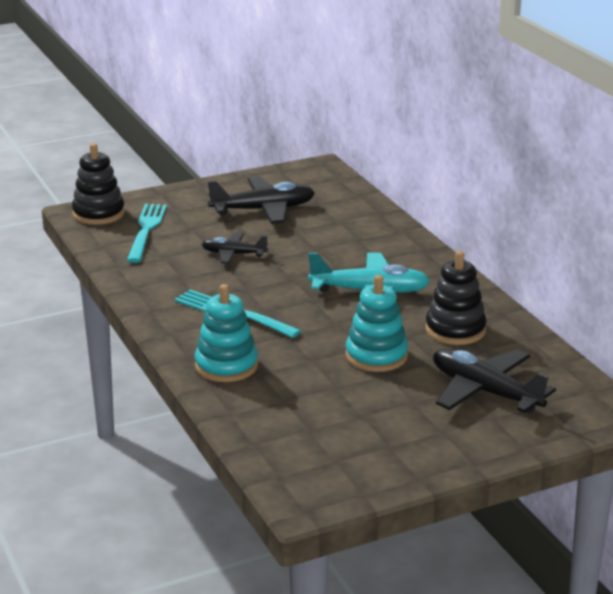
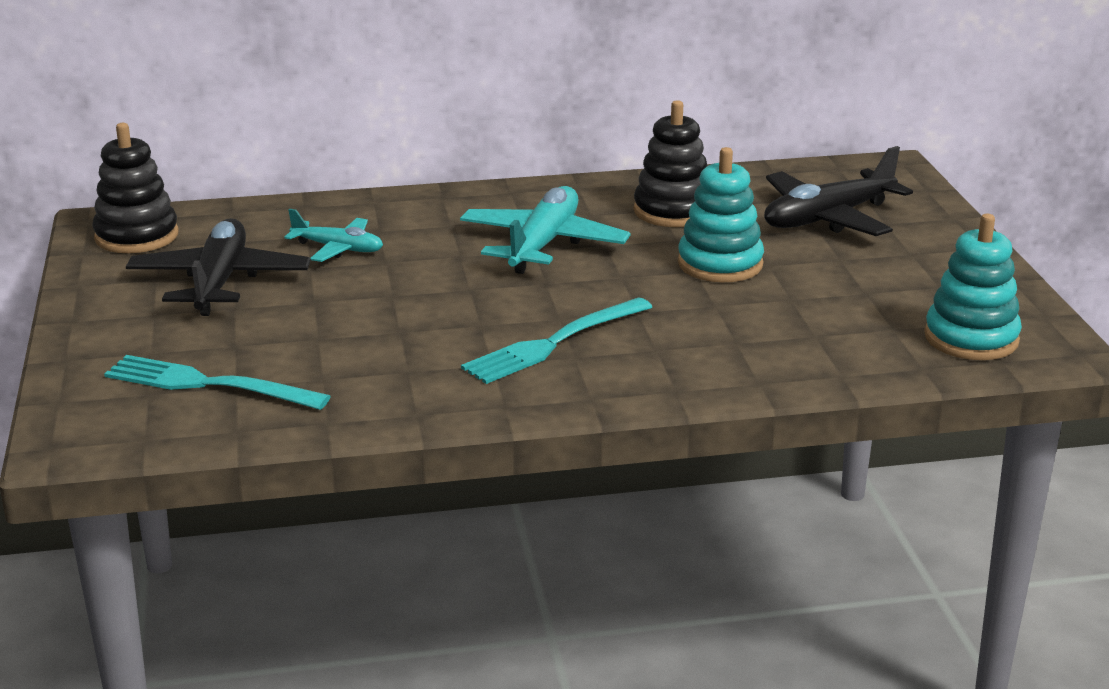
camera: 75 degrees left, 0 degrees up
(98, 213) = (96, 423): black stacking toy -> black stacking toy (137, 236)
(226, 366) = (709, 364): turquoise stacking toy -> turquoise stacking toy (971, 338)
(233, 254) = (357, 321): black plane -> none
(325, 232) = (338, 248): none -> turquoise plane

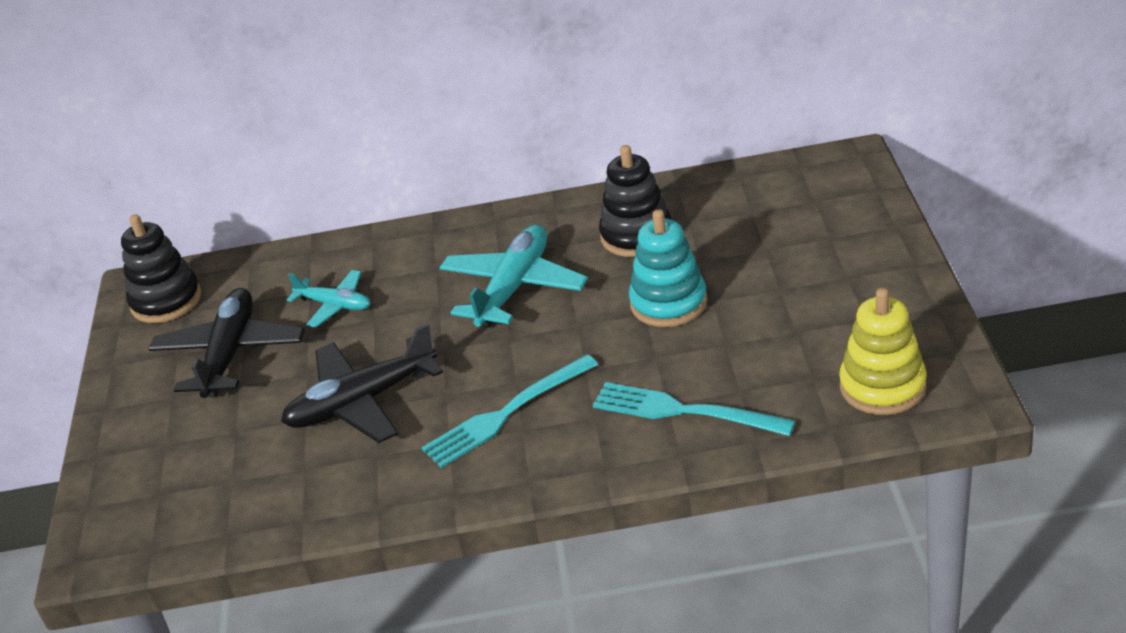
camera: 10 degrees right, 10 degrees up
(207, 384) = (208, 480): turquoise fork -> turquoise fork (683, 411)
(828, 218) = (778, 235): black plane -> black plane (362, 402)
(971, 338) = (882, 386): turquoise stacking toy -> yellow stacking toy

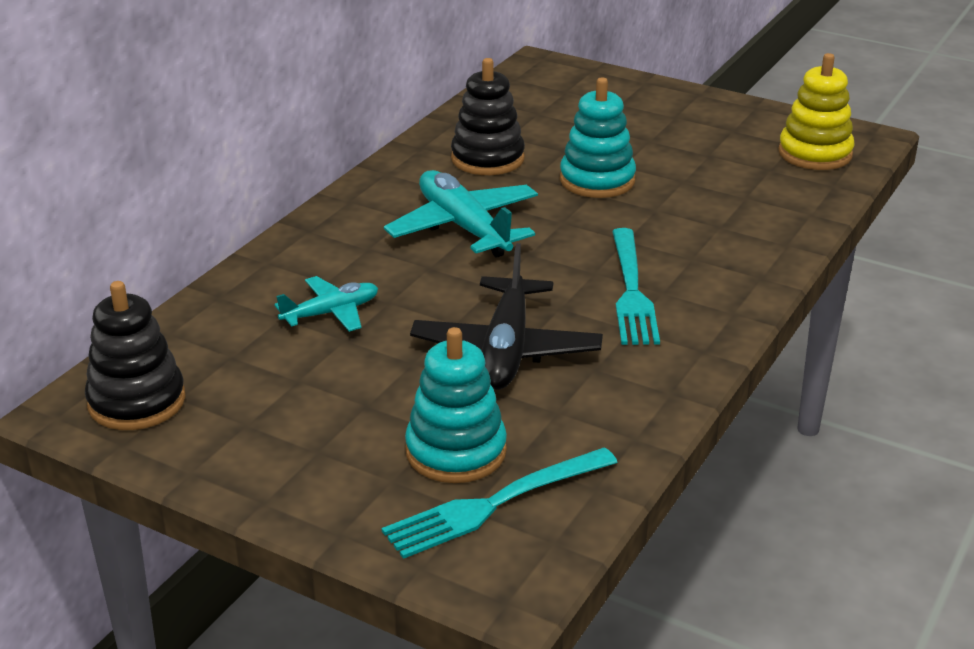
camera: 60 degrees left, 5 degrees down
(217, 451) = (456, 451): none -> turquoise stacking toy
(230, 354) = (305, 394): black plane -> none
(683, 411) = (739, 224): turquoise fork -> turquoise fork (494, 504)

